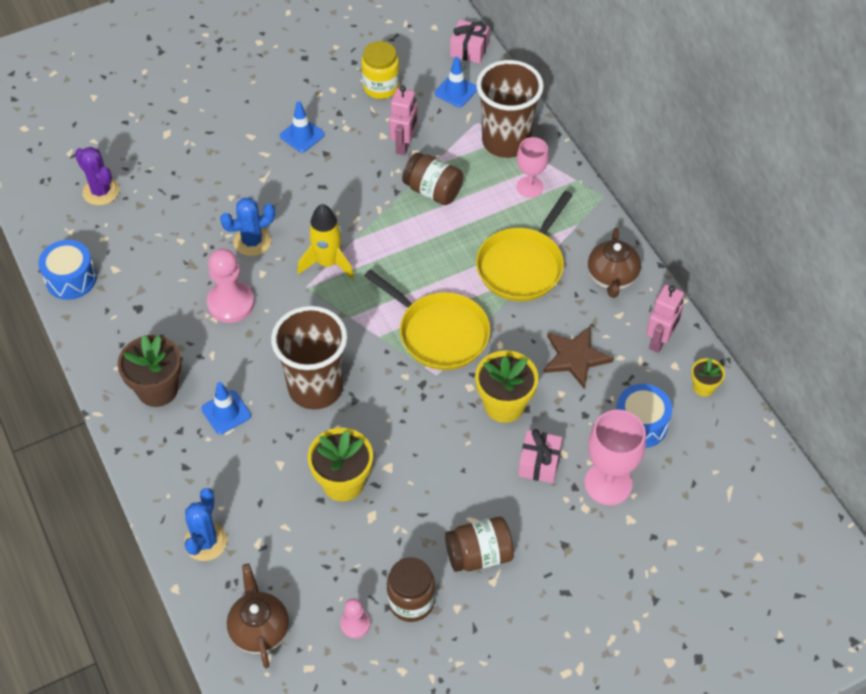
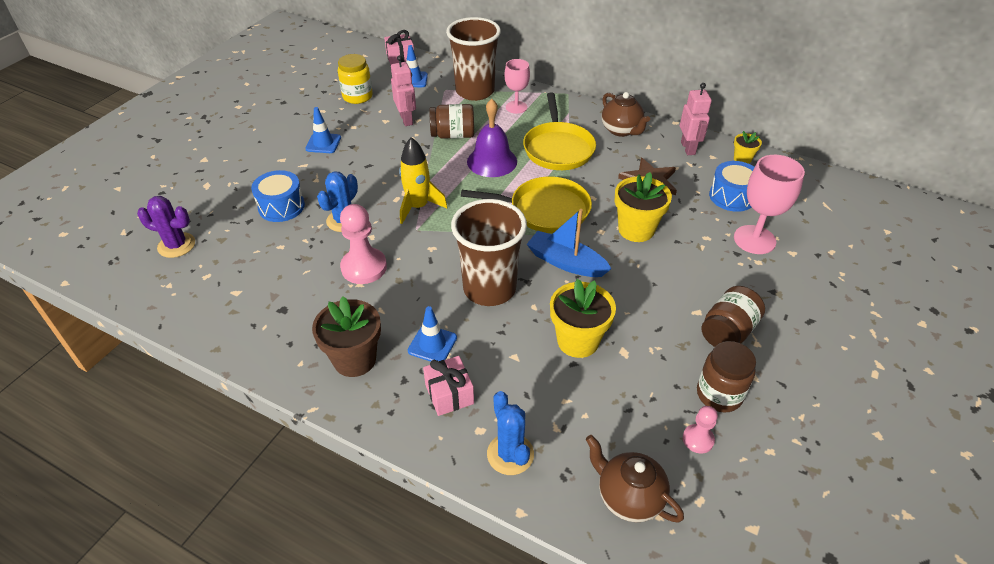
camera: 35 degrees left, 10 degrees down
(71, 279) = (197, 318): blue drum -> blue drum (281, 206)
(405, 401) = (566, 262): none -> blue boat
(442, 246) = (492, 161): none -> purple bell
(539, 463) = (698, 252): pink gift -> pink gift (449, 394)

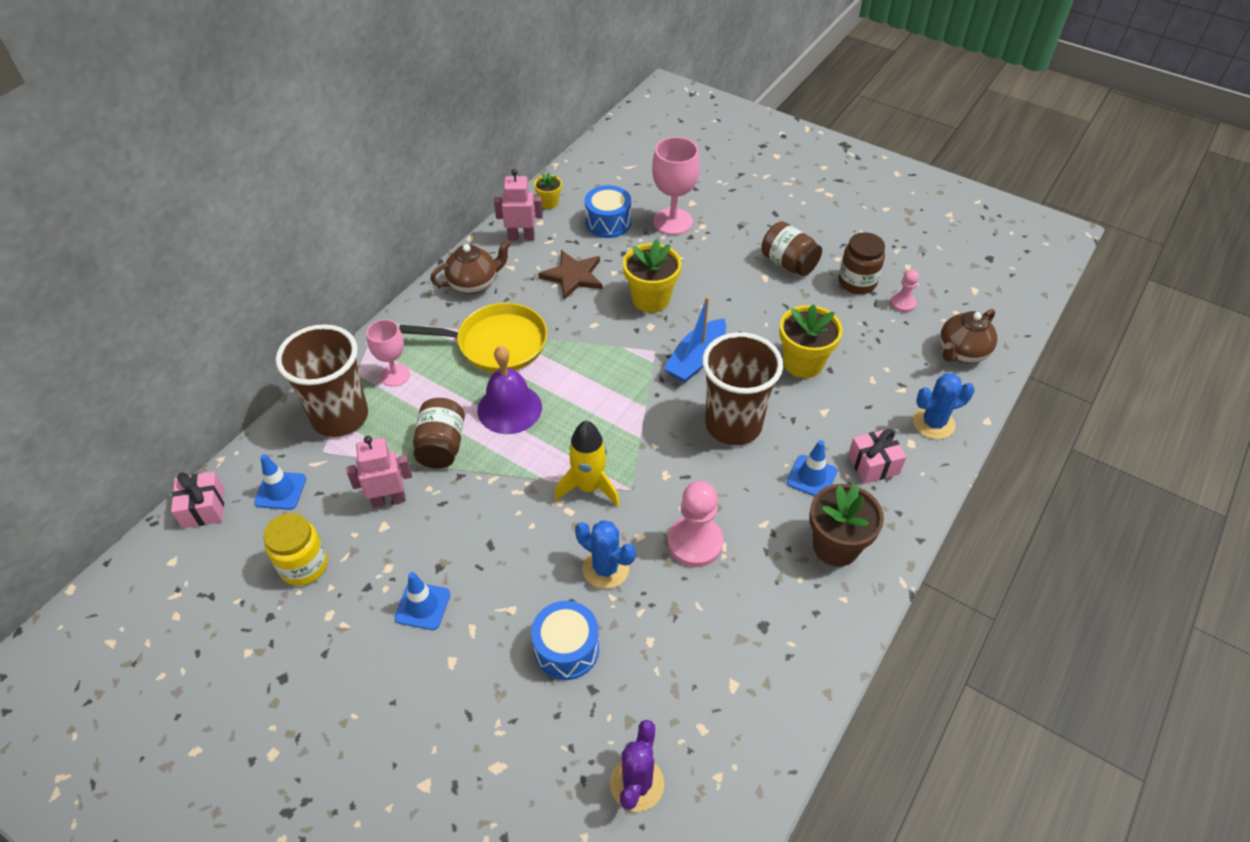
camera: 85 degrees left, 5 degrees up
(545, 210) = (610, 367): yellow pan -> none

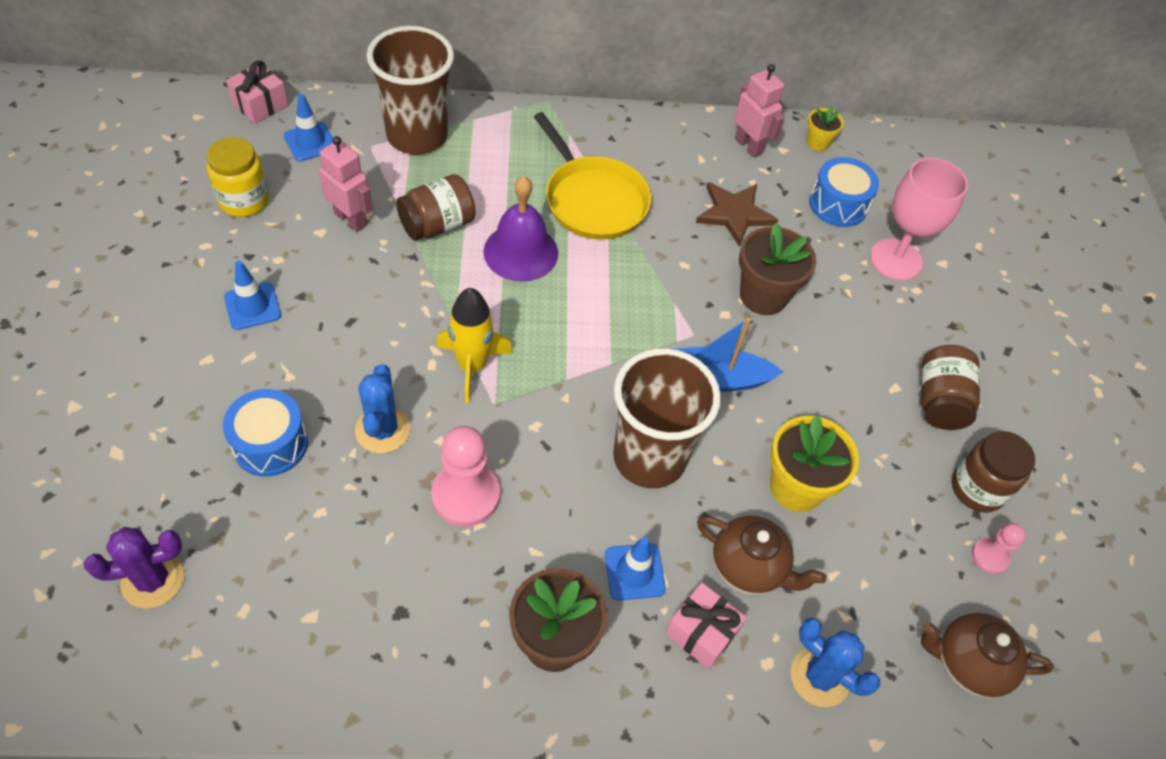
camera: 50 degrees right, 5 degrees up
(395, 375) = (493, 147): pink goblet -> none
(474, 284) = (653, 143): brown teapot -> brown teapot (748, 568)
(651, 299) = (763, 296): yellow flower pot -> brown flower pot

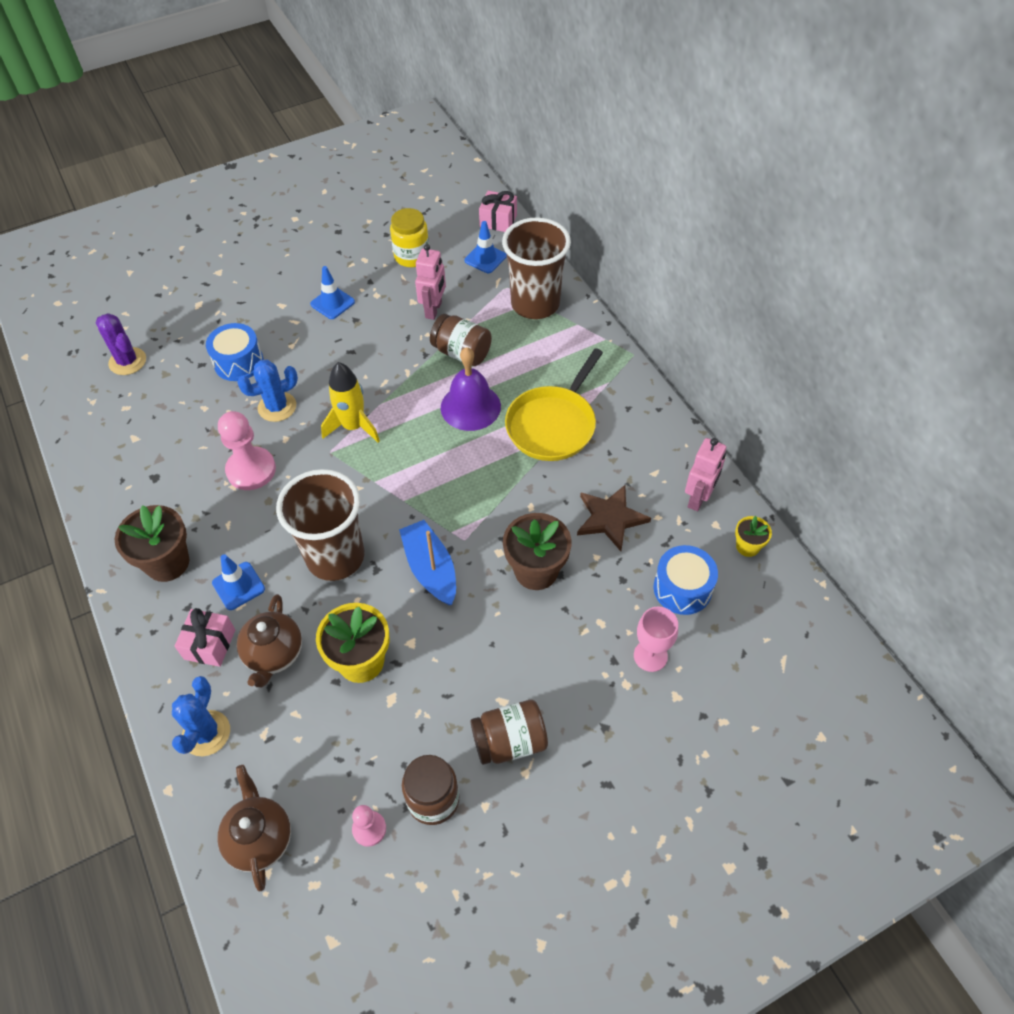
camera: 70 degrees right, 0 degrees up
(896, 260) = (650, 656): pink goblet -> pink goblet, size x0.65

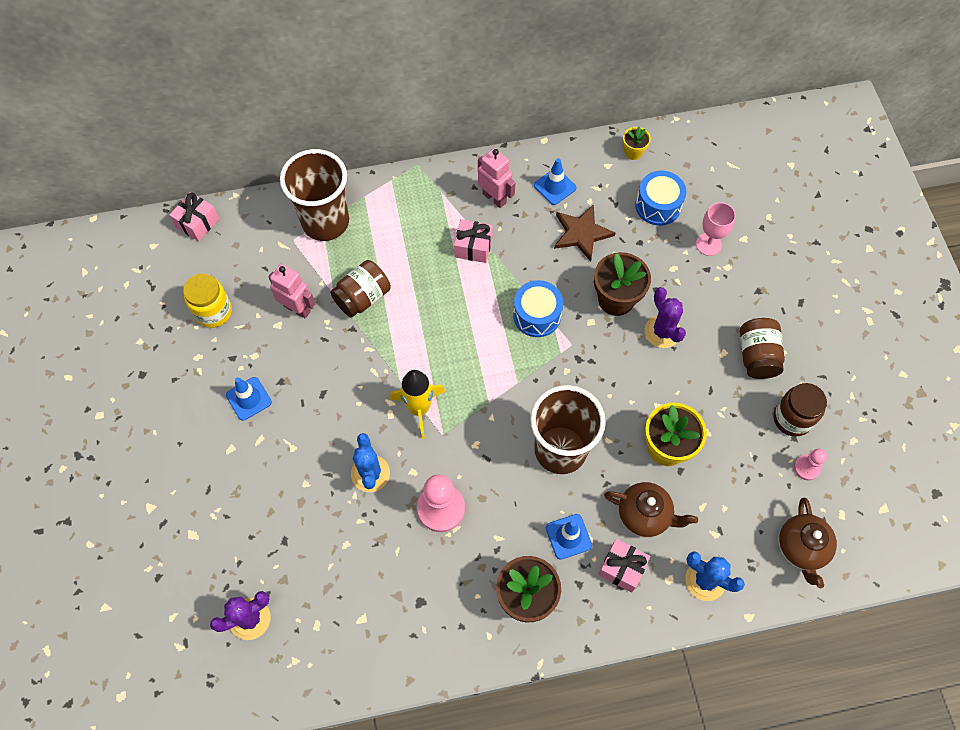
camera: 75 degrees left, 10 degrees up
(238, 362) = (296, 502): blue drum -> blue drum (537, 315)
(260, 838) = (801, 548): brown teapot -> brown teapot turned 90 degrees counterclockwise
(430, 569) = (593, 377): blue boat -> none
(470, 407) = (430, 306): purple bell -> none
(485, 258) = (246, 247): blue traffic cone -> blue traffic cone (555, 186)
(509, 627) = (662, 331): none -> purple cactus
(553, 425) = (473, 247): yellow pan -> pink gift
(698, 498) = (580, 168): pink robot -> pink robot (494, 198)

